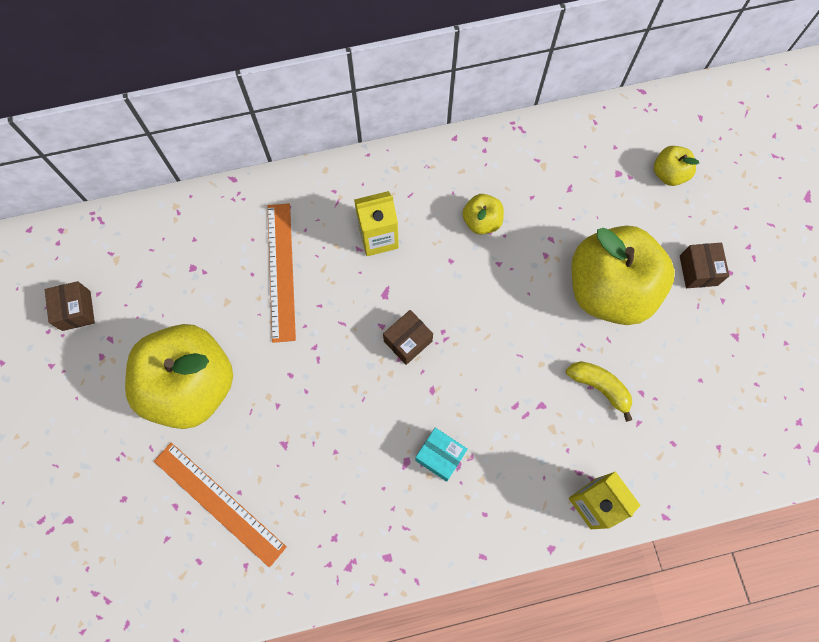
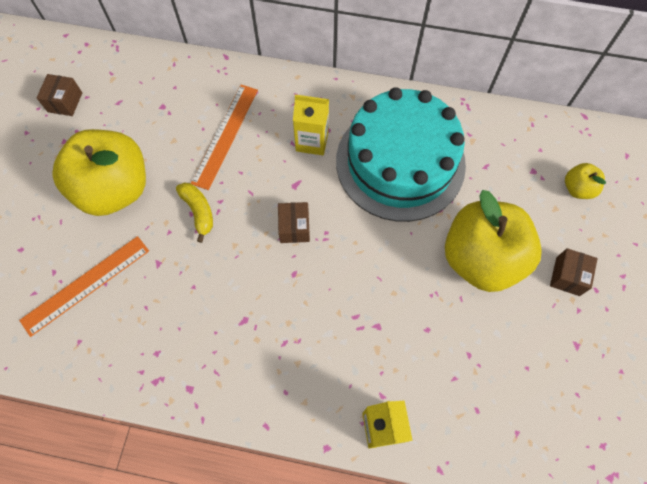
camera: 25 degrees right, 5 degrees down
(219, 503) = (86, 285): orange ruler -> orange ruler turned 75 degrees clockwise
(408, 341) = (294, 228): brown box -> brown box turned 75 degrees counterclockwise
(440, 456) = (273, 328): turquoise box -> none
(482, 221) = (400, 162): yellow apple -> turquoise cake
(599, 387) = (434, 333): yellow banana -> yellow banana (198, 211)

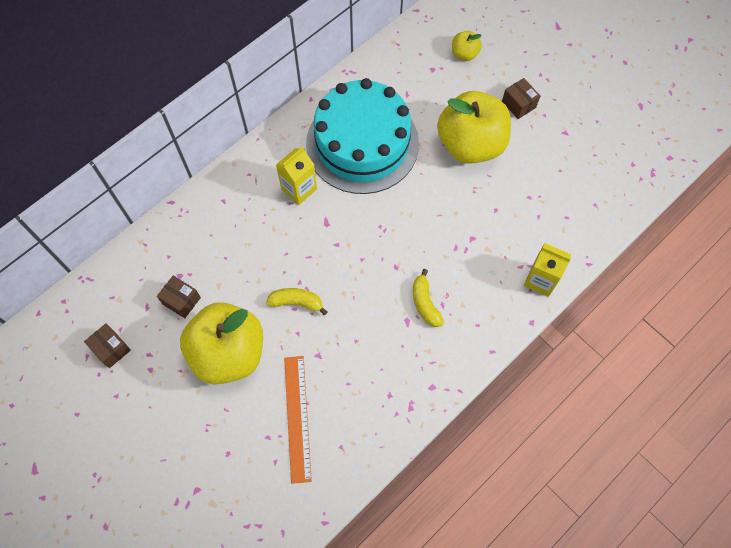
camera: 55 degrees left, 0 degrees up
(225, 135) = (245, 245): orange ruler -> none
(274, 325) = (425, 303): none -> yellow banana
(294, 228) = (360, 244): brown box -> brown box (181, 301)

